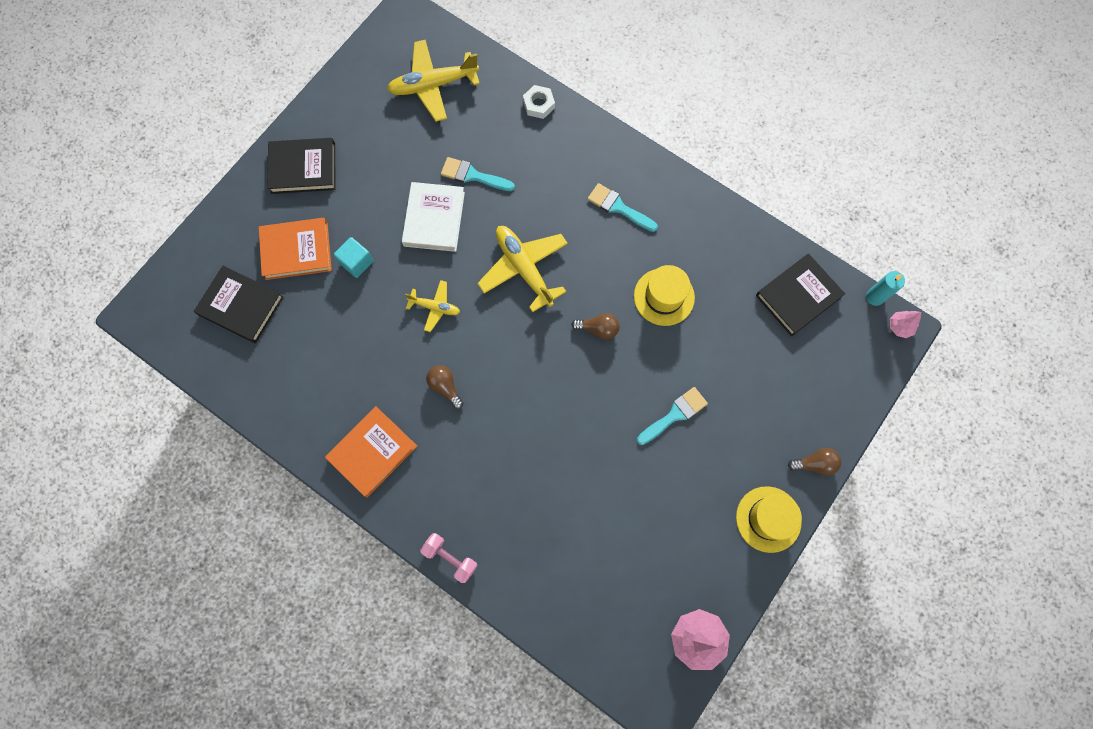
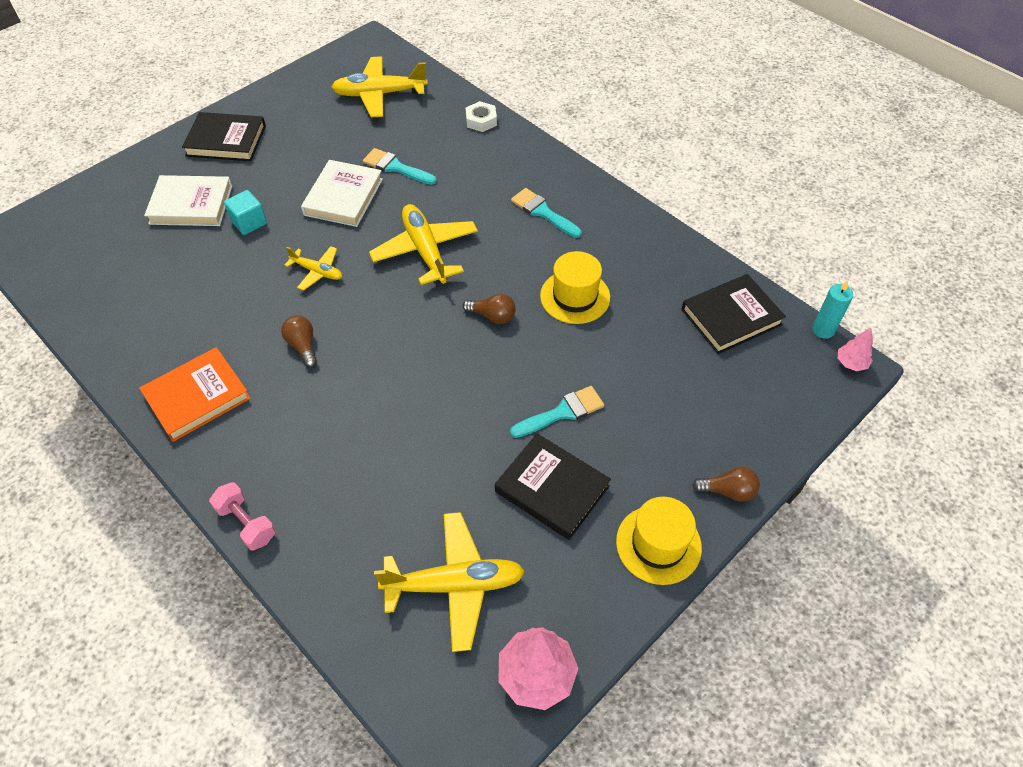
camera: 10 degrees right, 20 degrees down
(241, 306) = (113, 243): black book -> black book (552, 489)
(296, 250) = (191, 204): orange book -> white book
(622, 579) = (454, 584): none -> yellow plane

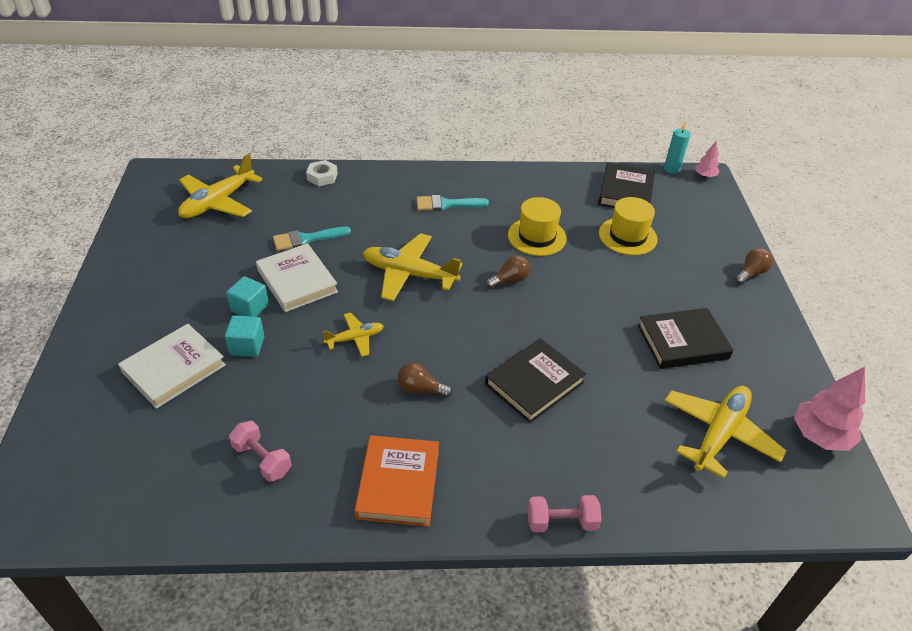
camera: 50 degrees left, 10 degrees down
(153, 309) = (262, 459): none -> pink dumbbell
(226, 141) = (131, 306): black book -> black book (534, 383)
(287, 195) = (250, 308): none -> turquoise cube
(562, 412) = (626, 300): turquoise brush -> none
(658, 544) = (765, 323): yellow hat -> yellow hat (627, 236)

